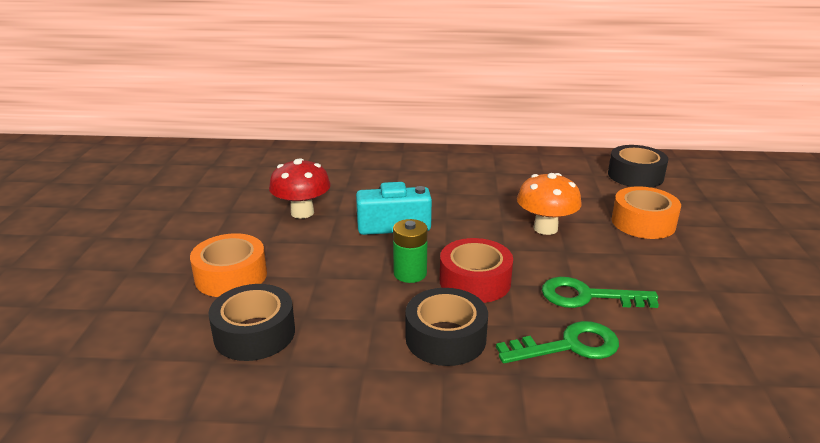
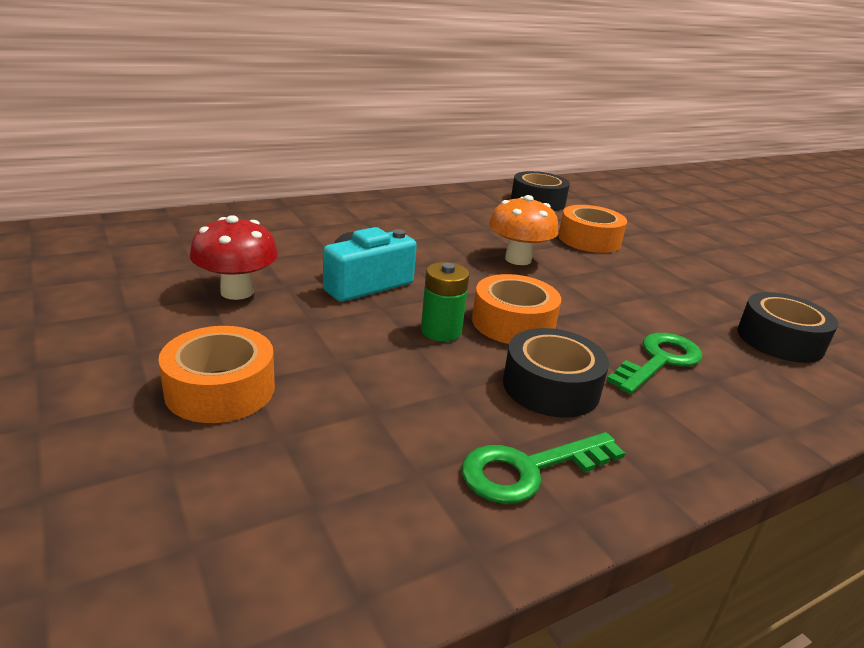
camera: 35 degrees left, 0 degrees up
(254, 333) = (334, 451): black tape -> black tape (780, 340)
(475, 281) = (513, 323): red tape -> orange tape
(587, 296) = (622, 312): green key -> green key (529, 470)

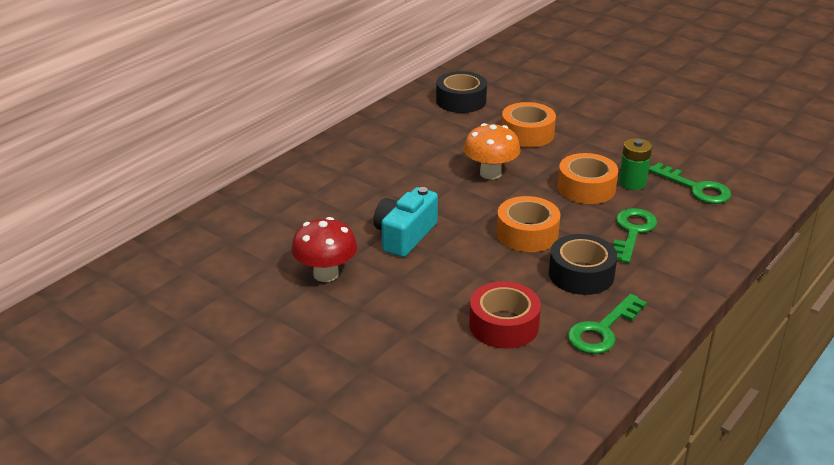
camera: 20 degrees left, 5 degrees up
(220, 389) = (395, 346): orange tape -> orange tape (586, 188)
(388, 413) = (504, 325): none -> red tape
(441, 331) = (487, 257): green battery -> green battery (632, 183)
(780, 340) = (696, 188): black tape -> green key

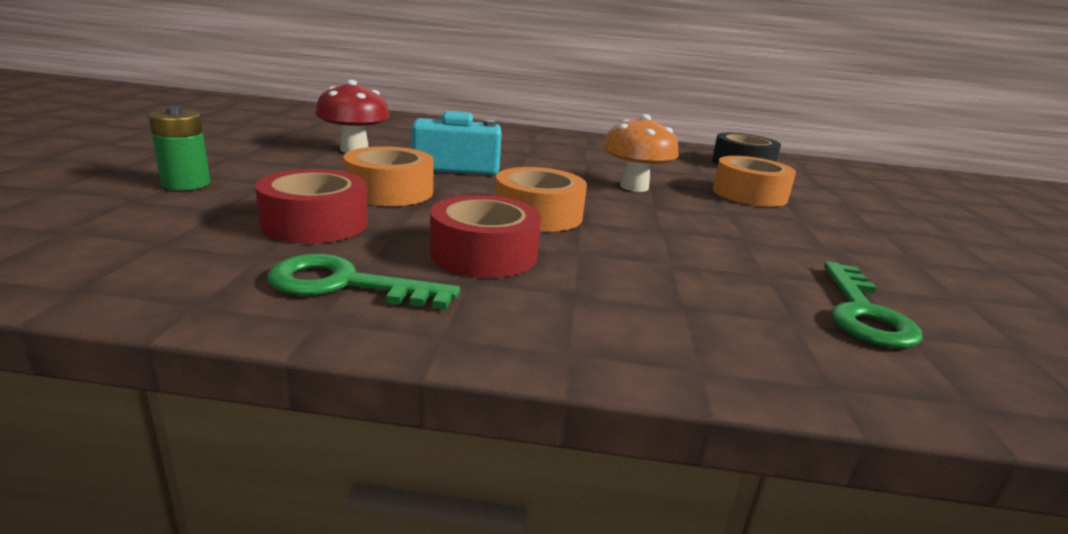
camera: 55 degrees right, 10 degrees down
(581, 274) = (483, 254): black tape -> red tape
(586, 188) = (699, 234): orange tape -> orange tape (389, 191)
(632, 183) = (771, 261): green battery -> green battery (186, 184)
(632, 232) = (644, 276): green key -> none

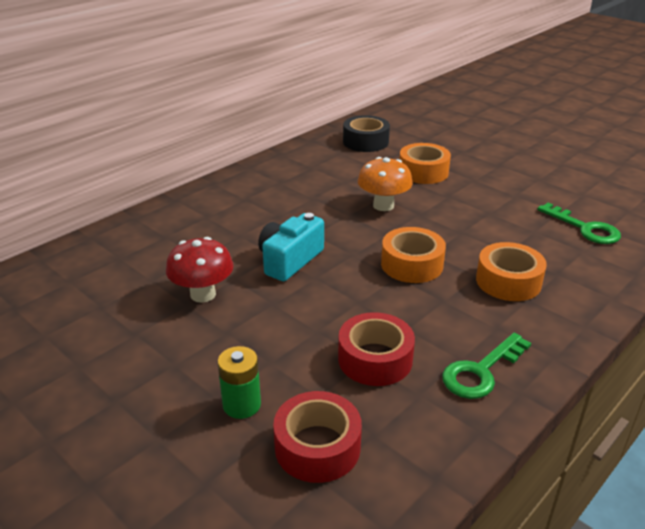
camera: 50 degrees left, 10 degrees up
(389, 191) = (327, 309): orange tape -> orange tape (508, 281)
(483, 254) = (463, 308): red tape -> red tape (317, 447)

